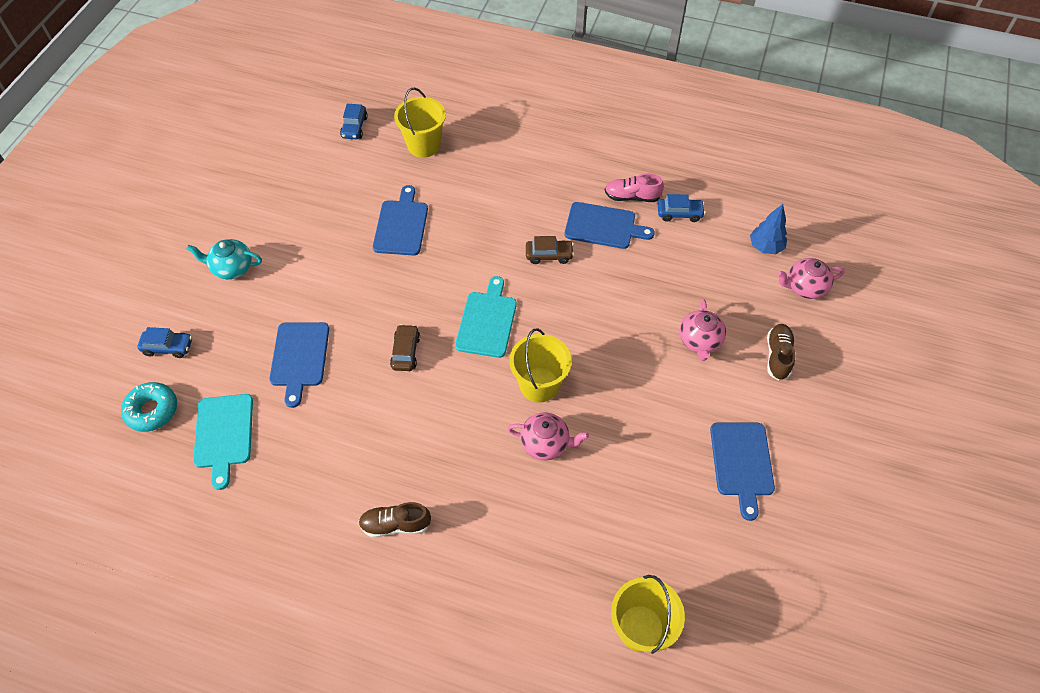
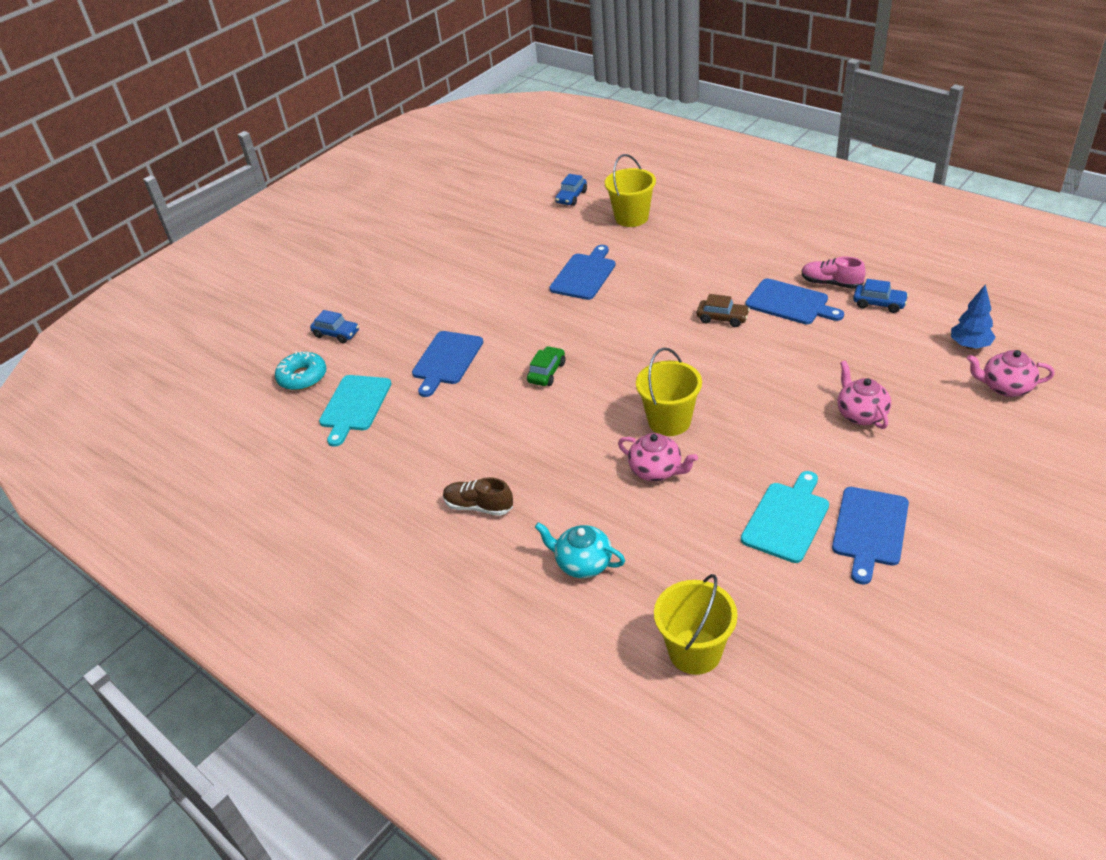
camera: 25 degrees right, 15 degrees down
(232, 268) = (416, 285): turquoise teapot -> turquoise teapot (583, 563)
(405, 352) = (546, 372): brown car -> green car
(487, 321) = (637, 361): turquoise cutting board -> turquoise cutting board (787, 519)
(700, 341) = (861, 414): pink teapot -> pink teapot turned 135 degrees clockwise
(778, 356) = (949, 443): brown shoe -> none

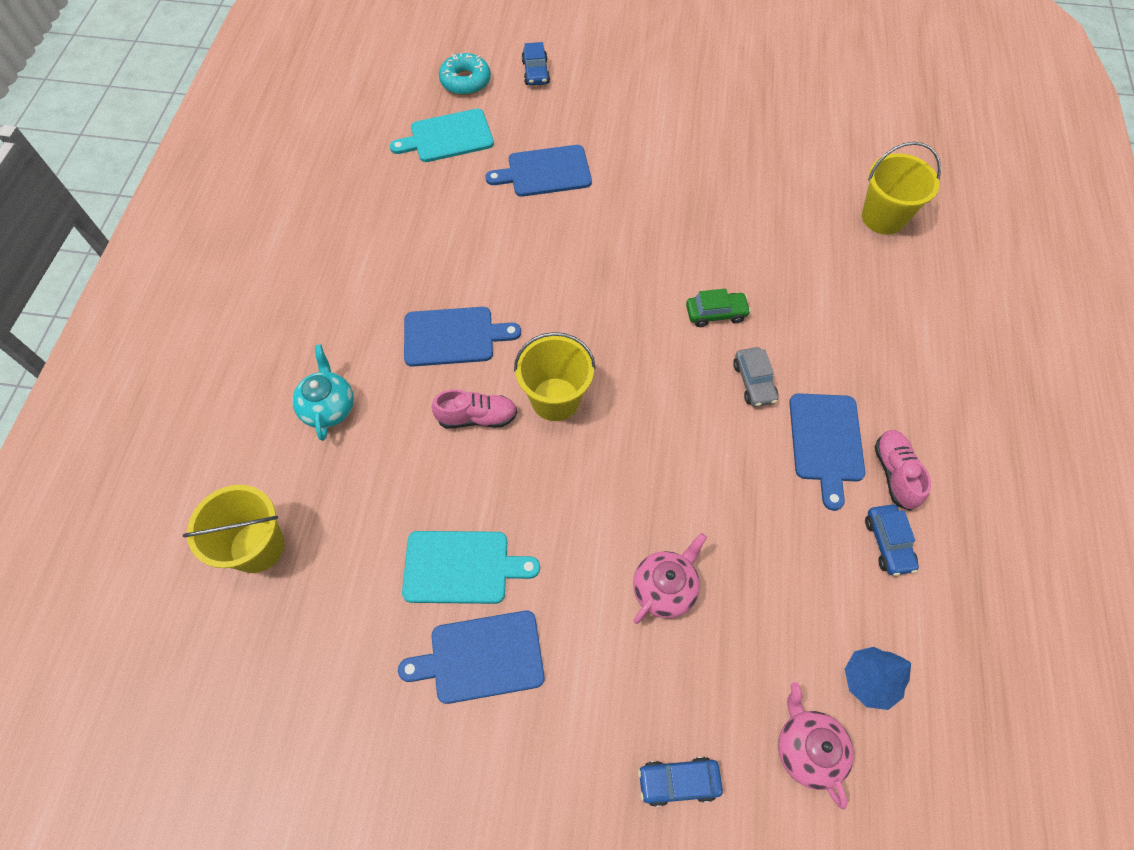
camera: 55 degrees right, 20 degrees up
(478, 506) = (365, 293): brown shoe -> none
(546, 372) = (572, 260): green car -> green car (716, 313)
(571, 197) = (881, 145): blue car -> blue car (678, 782)
(584, 275) = (748, 220): blue cutting board -> blue cutting board (453, 336)
(656, 470) = (477, 417): pink teapot -> pink shoe
(722, 318) = (754, 382): brown car -> grey car

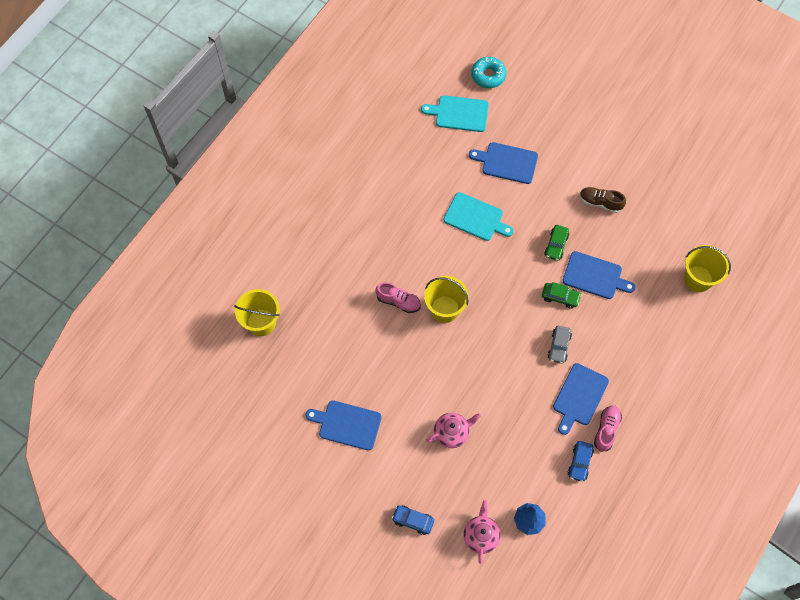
camera: 25 degrees right, 5 degrees up
(328, 407) = (323, 262): turquoise teapot -> none
(453, 336) = (406, 248): blue cutting board -> blue cutting board (594, 276)
(461, 567) = (356, 377): turquoise cutting board -> turquoise cutting board (475, 218)
(536, 72) = (535, 86): blue car -> none
(670, 248) = (556, 245): none -> green car
(699, 174) = (600, 202): none -> brown shoe

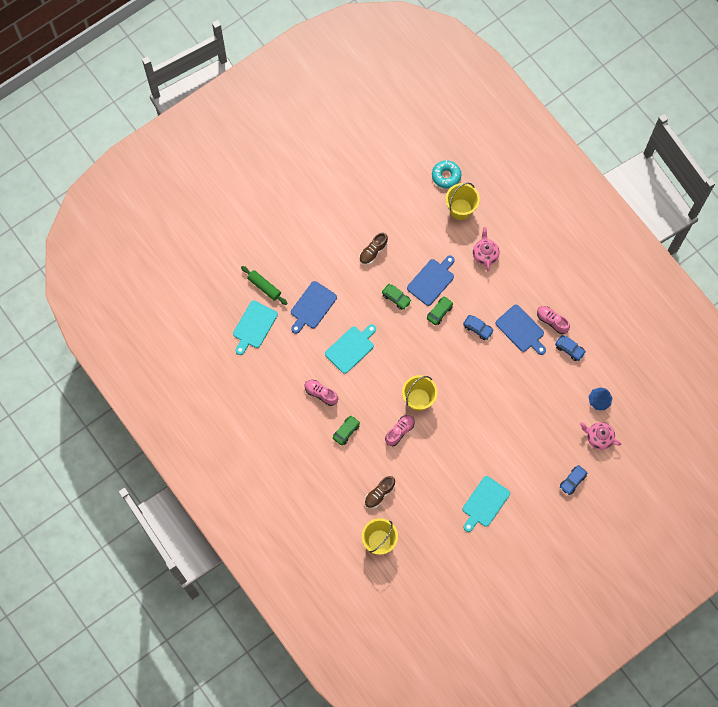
camera: 70 degrees left, 5 degrees up
(316, 304) = (379, 494): none -> brown shoe
(347, 424) = (484, 503): blue cutting board -> turquoise cutting board
(376, 245) = (346, 431): none -> green car
(410, 205) = (321, 394): none -> pink shoe
(452, 433) = (517, 430): pink teapot -> pink teapot (485, 254)
(488, 75) = (228, 291): turquoise donut -> turquoise donut (446, 176)
(508, 108) = (264, 287): none -> green rolling pin
(559, 346) = (478, 328): grey car -> blue car

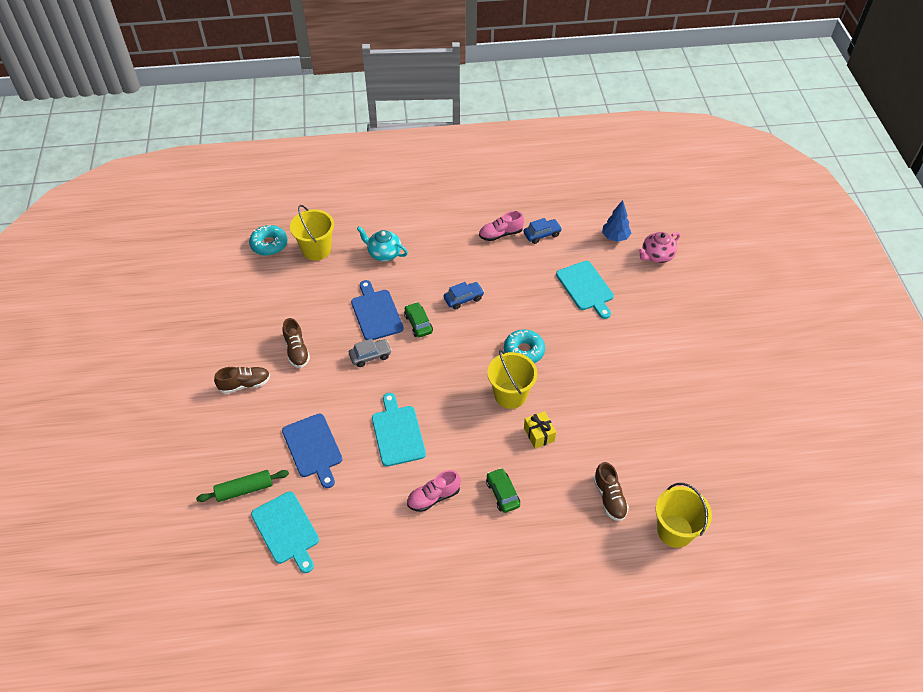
camera: 60 degrees left, 20 degrees down
(331, 238) = (245, 384): none -> brown shoe
(396, 298) = (370, 356): green car -> grey car
(399, 431) = (539, 434): pink shoe -> yellow gift
(458, 390) = (524, 351): none -> turquoise donut
(484, 503) = (680, 392): turquoise cutting board -> turquoise cutting board (586, 288)
(485, 254) = (384, 253): pink teapot -> turquoise teapot
(521, 330) = (492, 263): blue cutting board -> none
(572, 481) = (695, 299): blue car -> none

